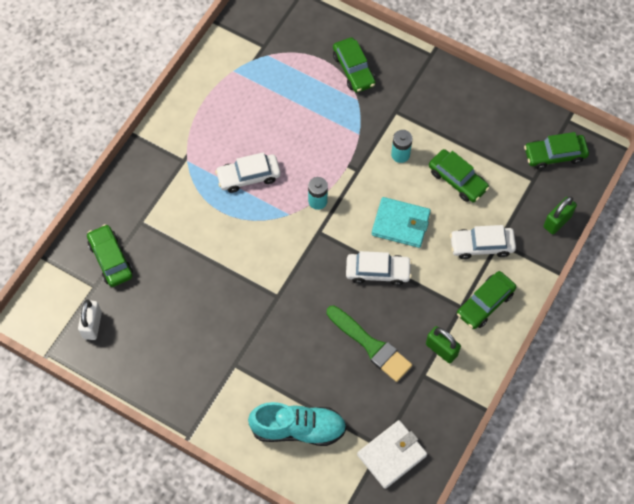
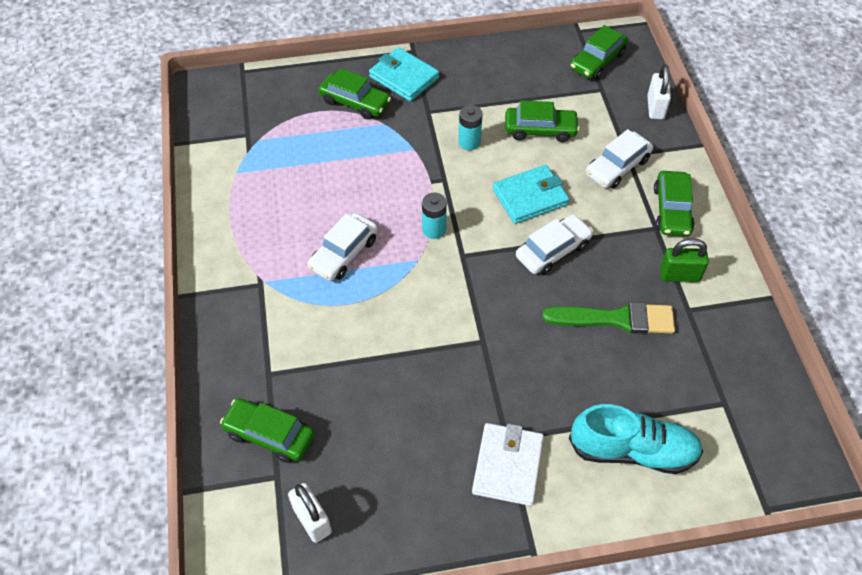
camera: 40 degrees left, 10 degrees down
(298, 429) = (633, 450): turquoise shoe -> turquoise shoe turned 45 degrees clockwise
(391, 455) = (741, 403): white wallet -> white wallet (507, 466)
(404, 72) = (404, 77): none -> turquoise wallet
(557, 221) = (655, 107): green padlock -> white padlock

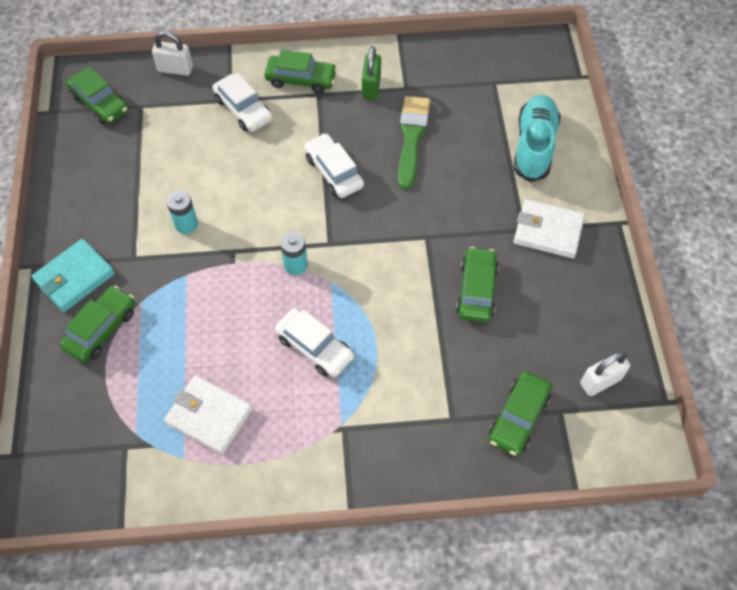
camera: 85 degrees left, 5 degrees up
(273, 184) = (209, 416): none -> white wallet
(530, 197) = (268, 181): turquoise wallet -> none
(540, 130) = (183, 162): green car -> green car (476, 290)

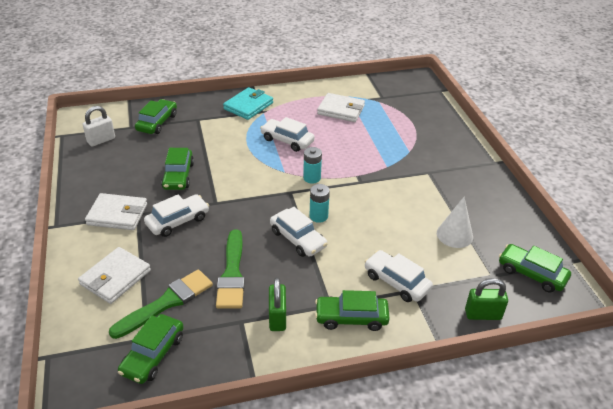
camera: 170 degrees right, 20 degrees down
(75, 277) = (461, 159): turquoise wallet -> turquoise wallet (248, 106)
(101, 329) = (426, 137): green car -> green car (153, 354)
(153, 157) = (454, 235): none -> white cone
(175, 69) = (483, 314): white padlock -> green padlock
(186, 224) = (402, 193): turquoise battery -> turquoise battery (318, 216)
(473, 213) = (178, 221): none -> white car
(478, 114) = (167, 302): none -> green brush
(534, 146) = (115, 277): turquoise shoe -> white wallet

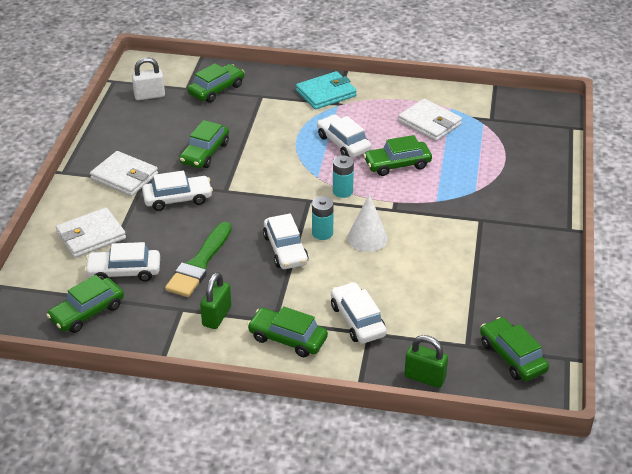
camera: 25 degrees right, 0 degrees up
(167, 302) = (124, 272): green brush -> white car
(339, 146) = (397, 164): none -> green car
(454, 235) = (457, 293): white cone -> white cone (367, 238)

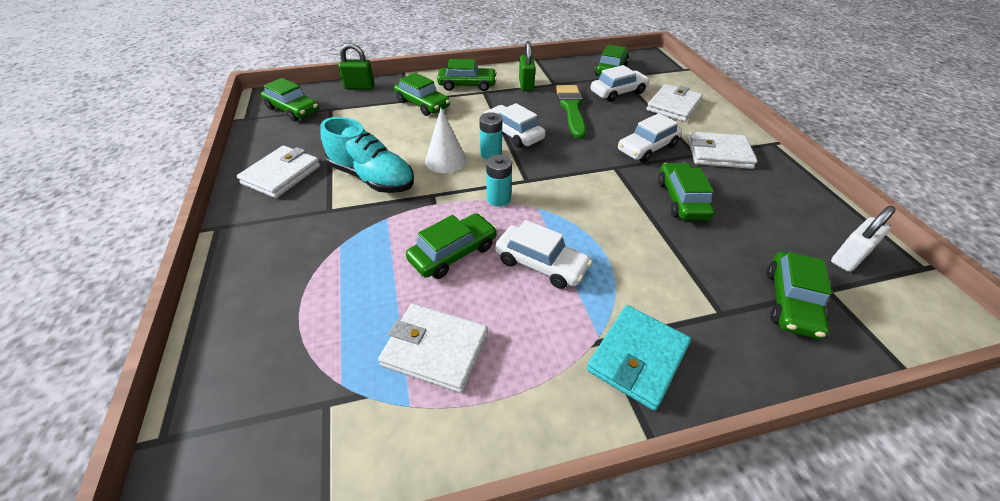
camera: 155 degrees right, 5 degrees up
(357, 320) = (422, 104): white car -> green car
(439, 239) = (372, 177): none -> turquoise shoe
(521, 265) = (281, 175): none -> white wallet

